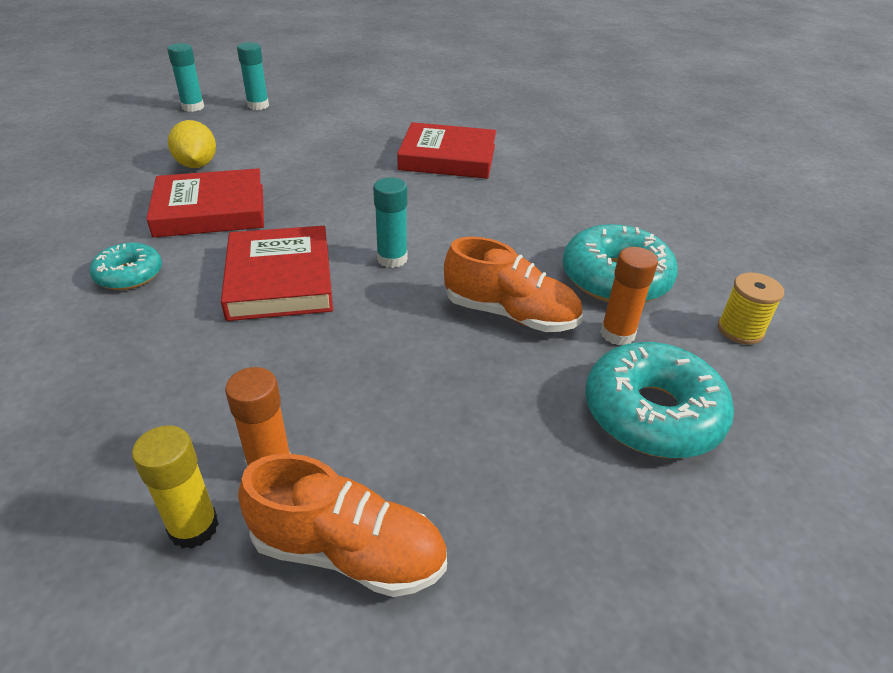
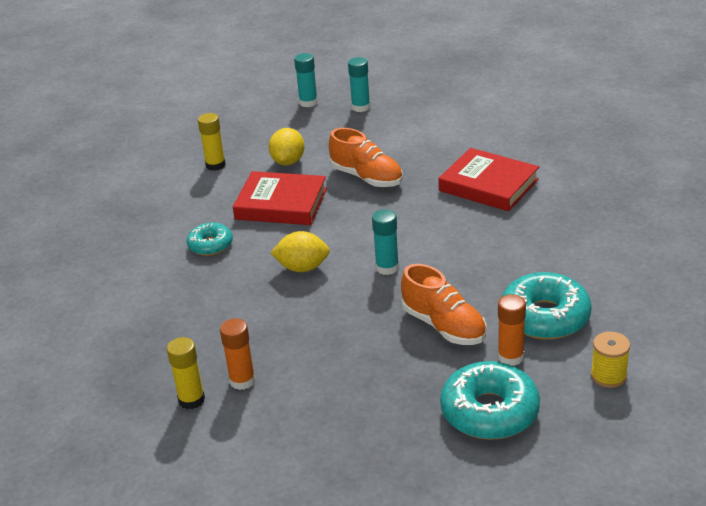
camera: 30 degrees right, 5 degrees down
(98, 180) = (215, 165): none -> yellow glue stick
(280, 279) = (302, 268): red book -> yellow lemon
(348, 552) = (261, 432): orange shoe -> orange shoe (366, 177)

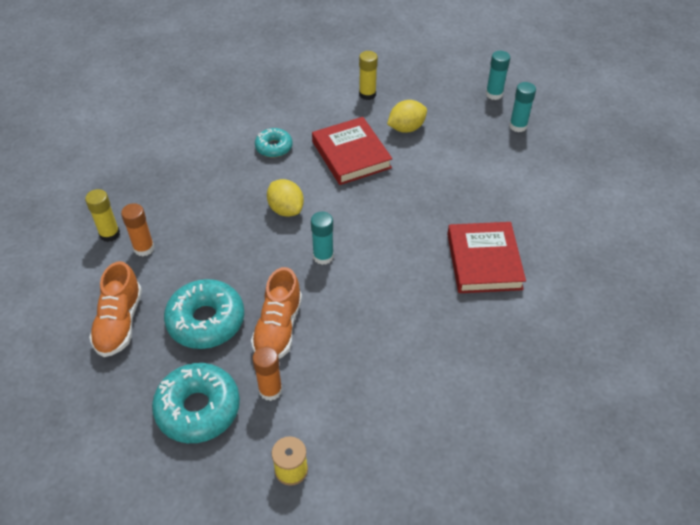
camera: 50 degrees right, 15 degrees up
(366, 177) = (426, 182): orange shoe -> orange shoe (119, 322)
(545, 317) = (336, 388): turquoise donut -> turquoise donut (206, 321)

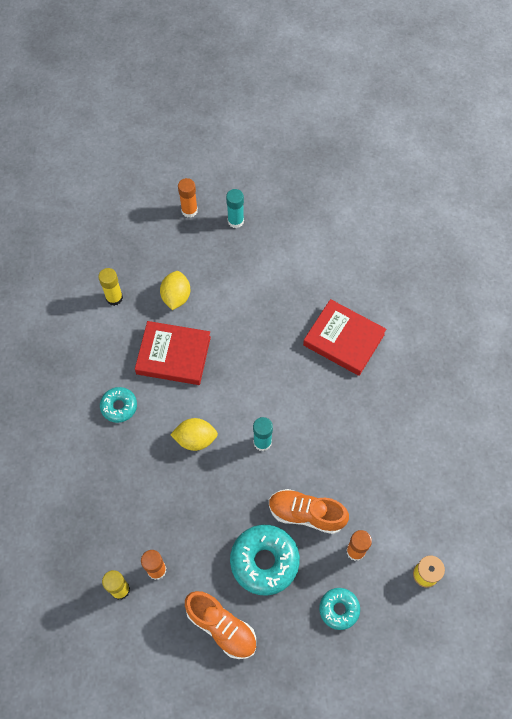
camera: 55 degrees left, 15 degrees up
(198, 409) = (339, 609): turquoise donut -> turquoise donut, size x0.58
(278, 328) = (306, 514): orange shoe -> orange shoe turned 150 degrees clockwise
(494, 94) = (189, 210): turquoise glue stick -> orange glue stick

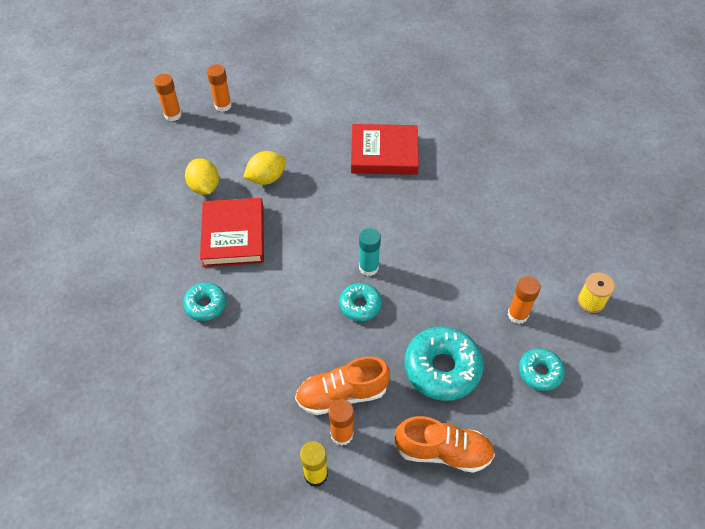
camera: 30 degrees left, 10 degrees down
(114, 298) = (141, 214): yellow glue stick -> none
(173, 355) = (233, 235): red book -> red book turned 75 degrees counterclockwise
(195, 439) = (302, 296): yellow lemon -> yellow lemon (266, 178)
(235, 221) = (223, 105): turquoise glue stick -> orange glue stick
(235, 472) = (360, 305): none -> turquoise donut
(306, 514) = (451, 307): orange shoe -> orange shoe (342, 394)

